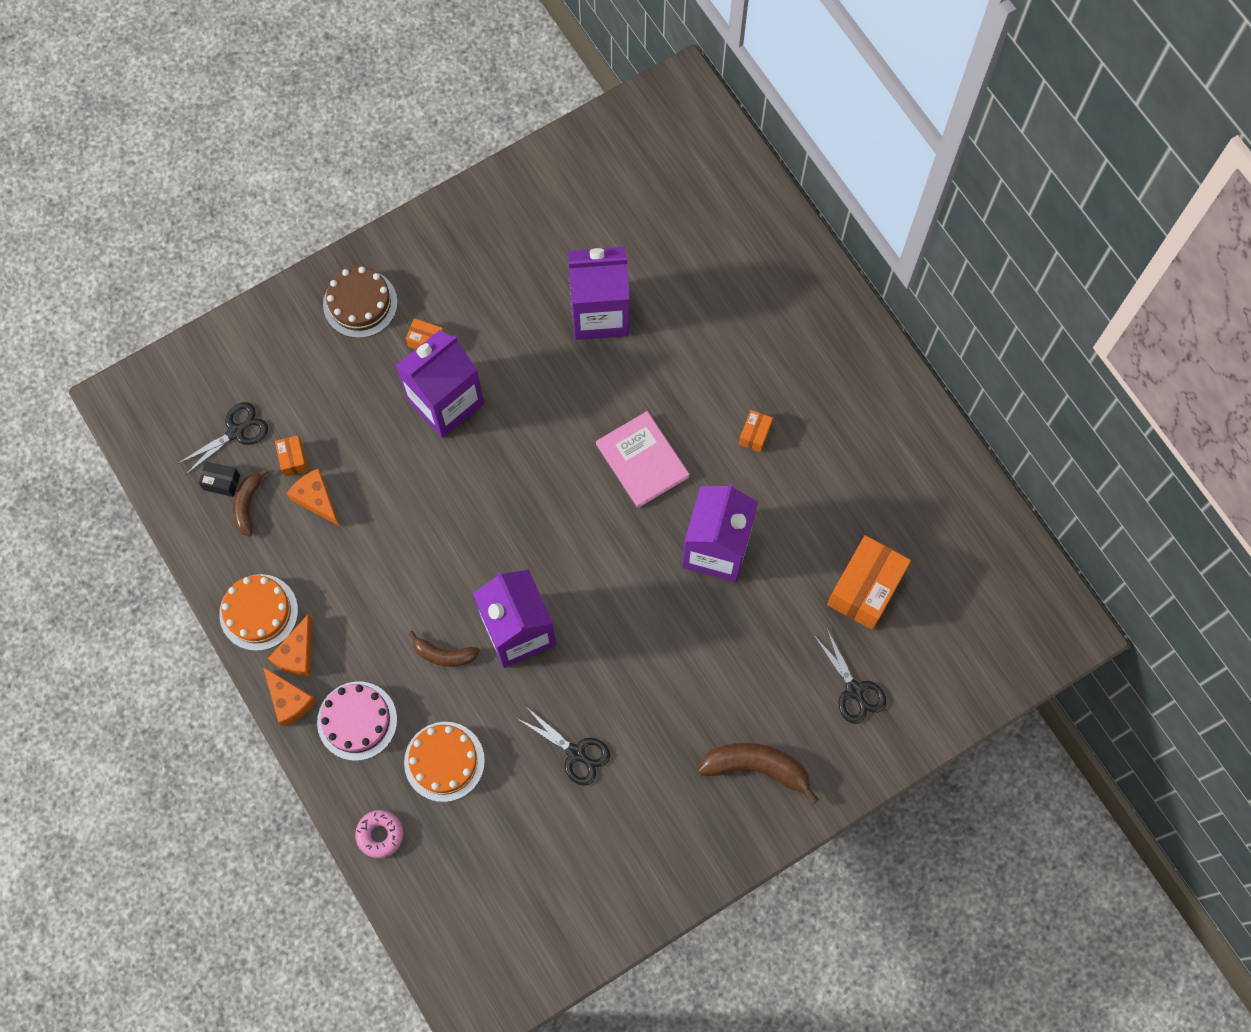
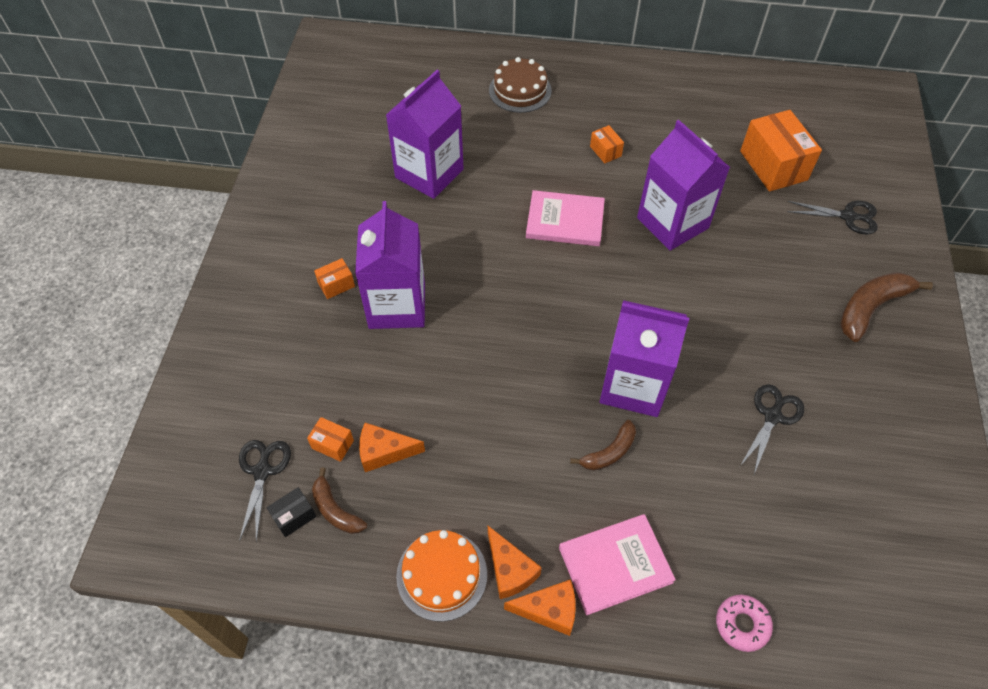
camera: 50 degrees left, 15 degrees down
(357, 721) = (615, 565): pink cake -> pink book
(360, 303) = (258, 305): brown cake -> brown cake (520, 90)
(444, 761) = (708, 520): orange cake -> none
(575, 753) = (772, 416): black scissors -> black scissors turned 45 degrees counterclockwise

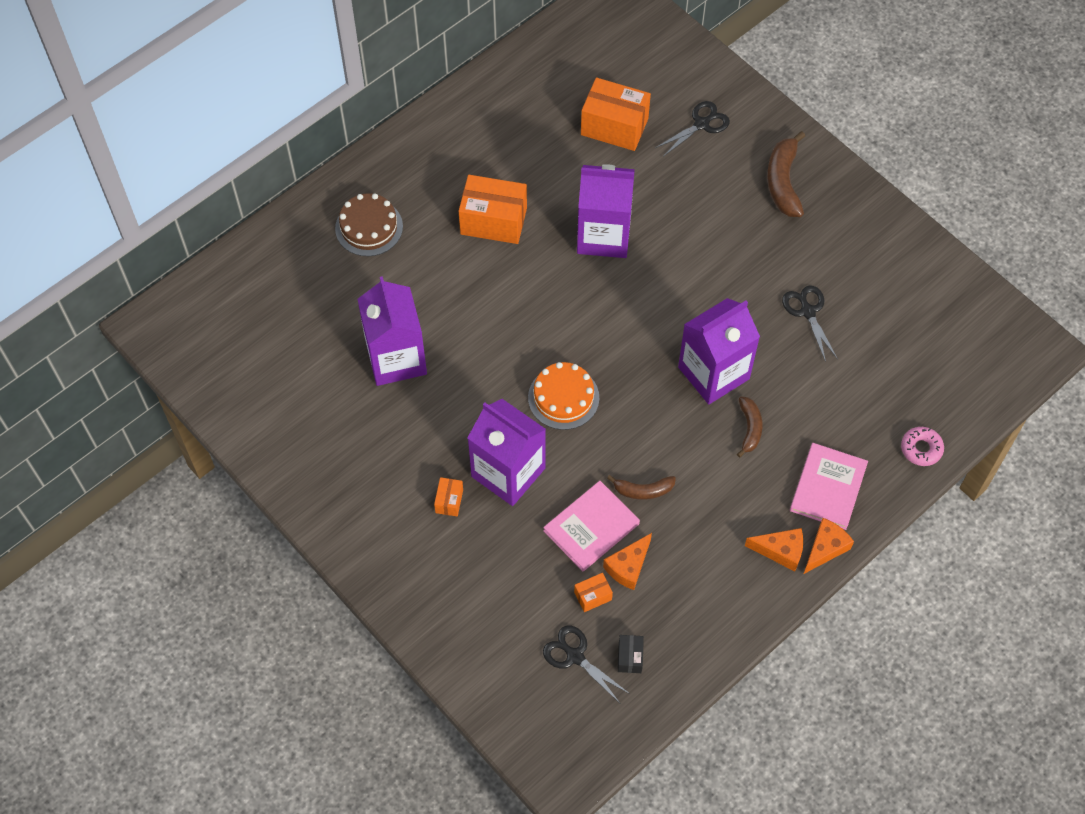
camera: 50 degrees left, 5 degrees up
(335, 510) = (647, 628): brown banana -> brown banana (643, 490)
(441, 575) = (750, 594): orange cake -> orange cake (563, 397)
(565, 221) = (535, 302): pink book -> pink book (591, 527)
(605, 151) = (493, 221): orange box -> orange box, size x2.13

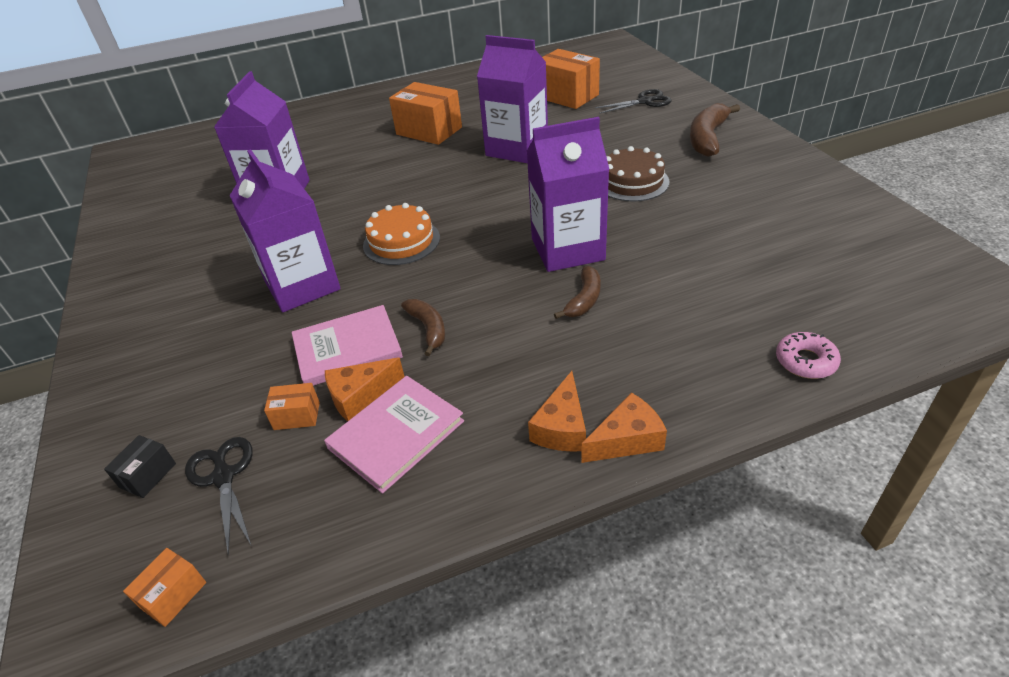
camera: 25 degrees right, 20 degrees down
(369, 227) = (329, 123): brown cake -> brown cake (632, 182)
(449, 501) = (227, 296): orange box -> orange box (173, 595)
(630, 657) = (287, 499): black box -> black box (148, 475)
(643, 490) = (428, 329): brown banana -> brown banana turned 135 degrees counterclockwise
(780, 551) = (562, 427): orange cheese -> orange cheese turned 75 degrees clockwise
(808, 312) = (697, 221): black scissors -> none
(828, 487) = (658, 374): pink book -> pink book (396, 434)

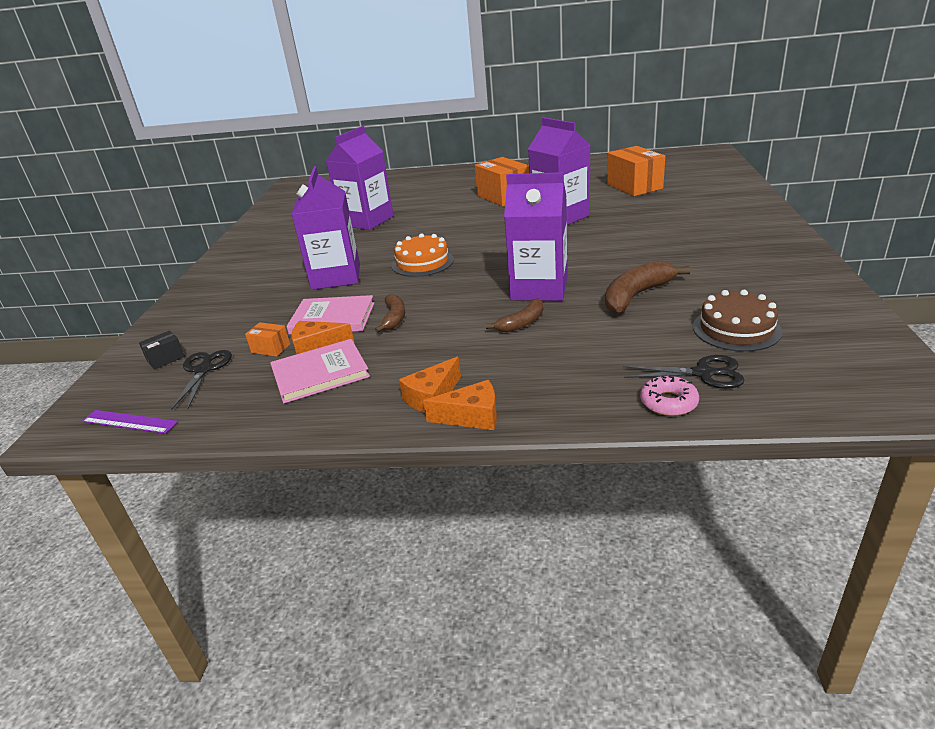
camera: 25 degrees right, 10 degrees down
(173, 595) = (129, 421): orange box -> purple ruler
(632, 182) = (635, 252): brown cake -> brown cake (736, 329)
(644, 102) = (699, 198): black scissors -> black scissors (703, 373)
(707, 138) = (733, 231): brown banana -> brown banana (636, 295)

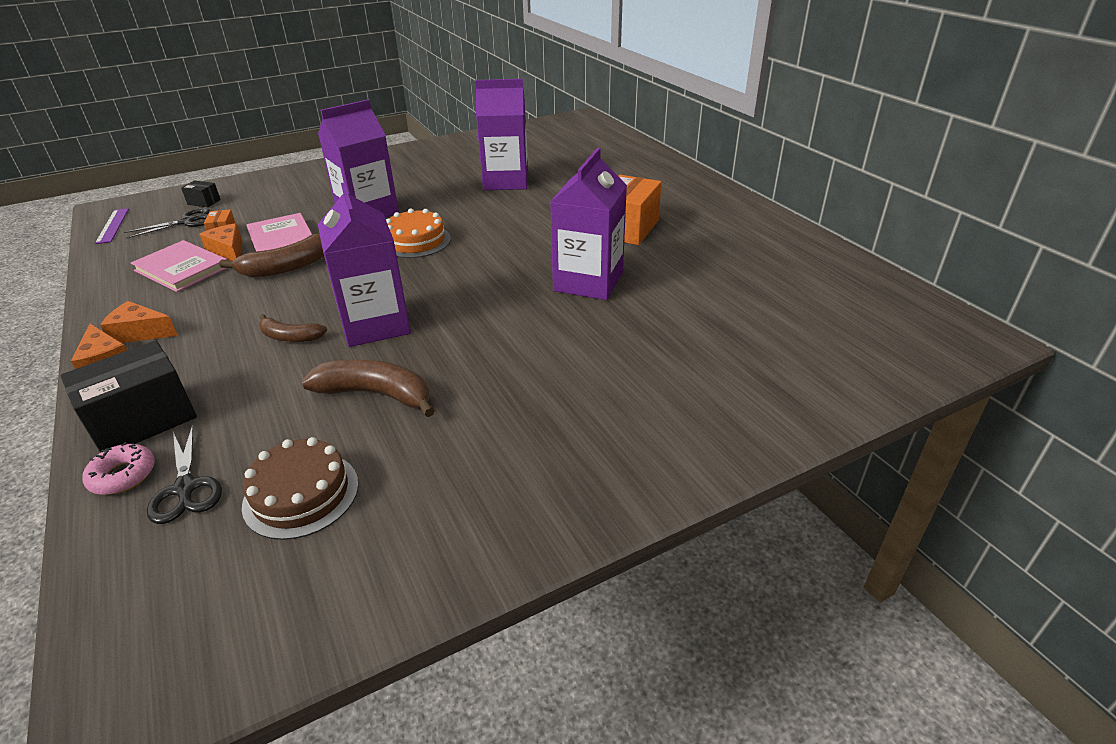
camera: 55 degrees right, 5 degrees up
(394, 318) = (288, 267): brown banana -> brown banana, size x1.63
(592, 394) = (143, 420): none -> black box
(634, 186) = (742, 307): orange box -> none

